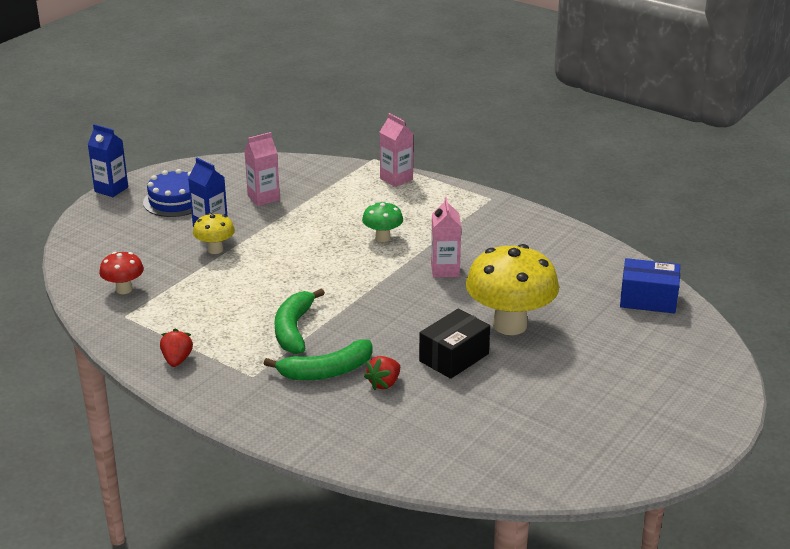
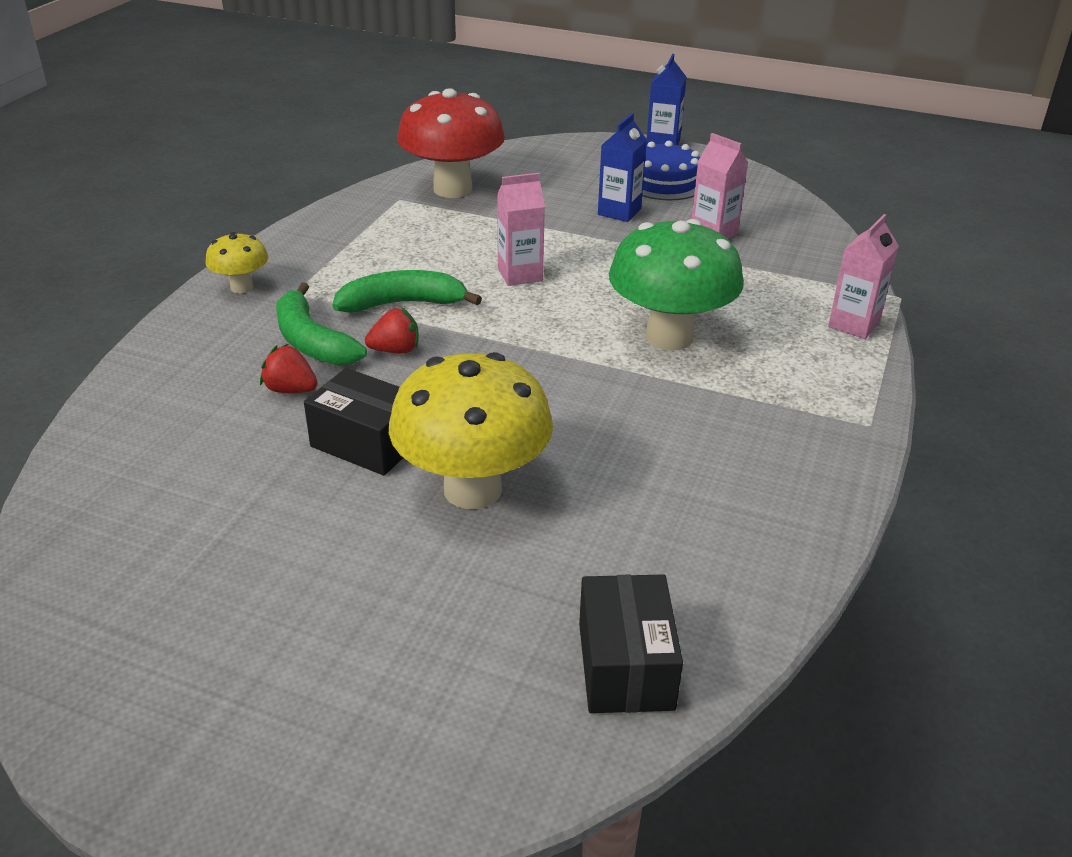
camera: 75 degrees right, 5 degrees up
(124, 289) = (453, 189): red mushroom -> red mushroom, size x2.02
(177, 360) = (319, 242): red strawberry -> red strawberry (395, 350)
(215, 250) = (565, 224): yellow mushroom -> yellow mushroom (242, 287)
(382, 238) = (669, 337): green mushroom -> green mushroom, size x2.02
(445, 270) = (608, 404): pink carton -> pink carton (520, 274)
(648, 299) = (626, 665): blue box -> black box

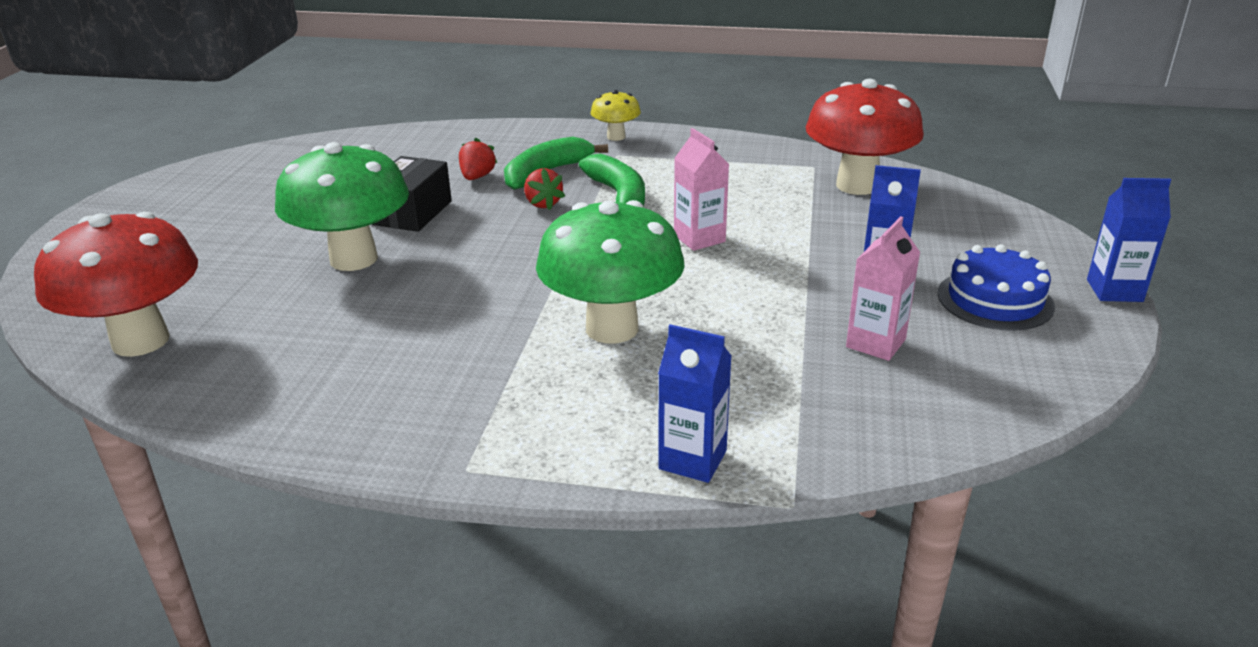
camera: 80 degrees right, 5 degrees down
(472, 489) = (354, 259): yellow mushroom -> green mushroom
(626, 665) = (140, 341): black box -> red mushroom
(853, 324) = (692, 460): pink carton -> blue carton

